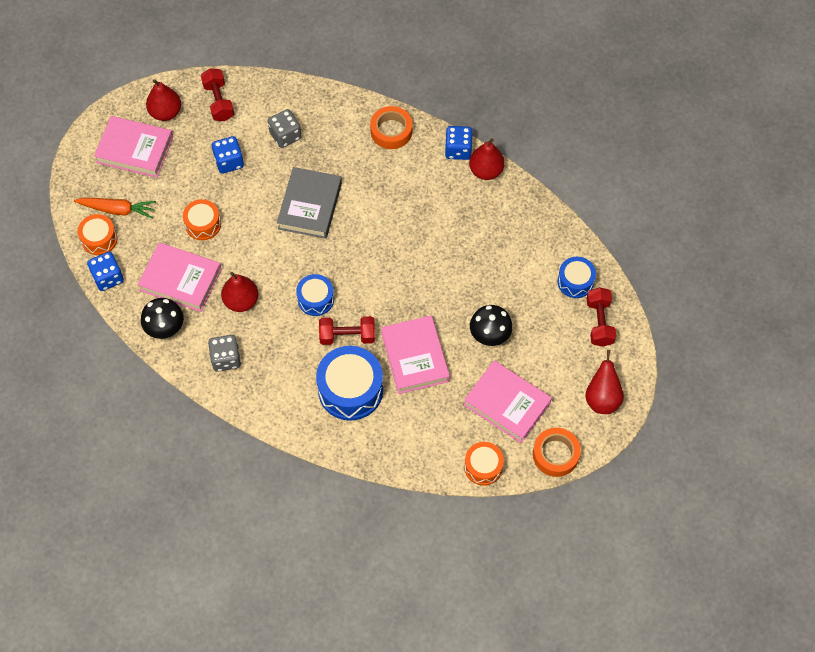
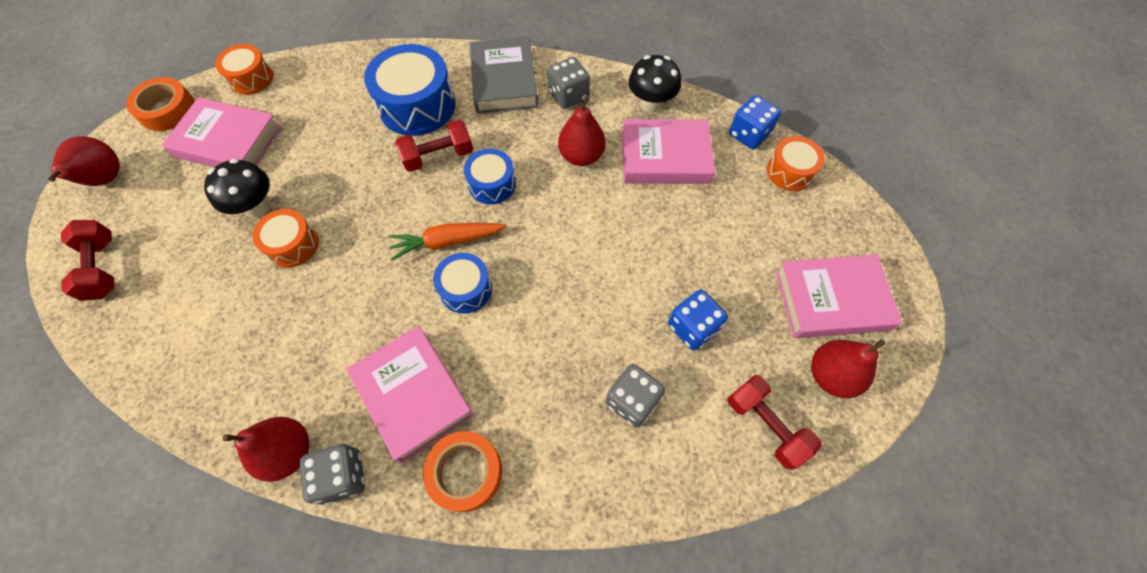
camera: 160 degrees right, 0 degrees up
(117, 210) = (794, 212): orange carrot -> orange carrot (447, 241)
(203, 224) = (677, 229): orange drum -> orange drum (293, 245)
(310, 206) = (547, 300): grey book -> grey book (504, 81)
(415, 357) = (349, 158): pink book -> pink book (413, 394)
(458, 150) = (342, 476): blue dice -> grey dice
(575, 281) = (136, 313): blue drum -> blue drum (466, 289)

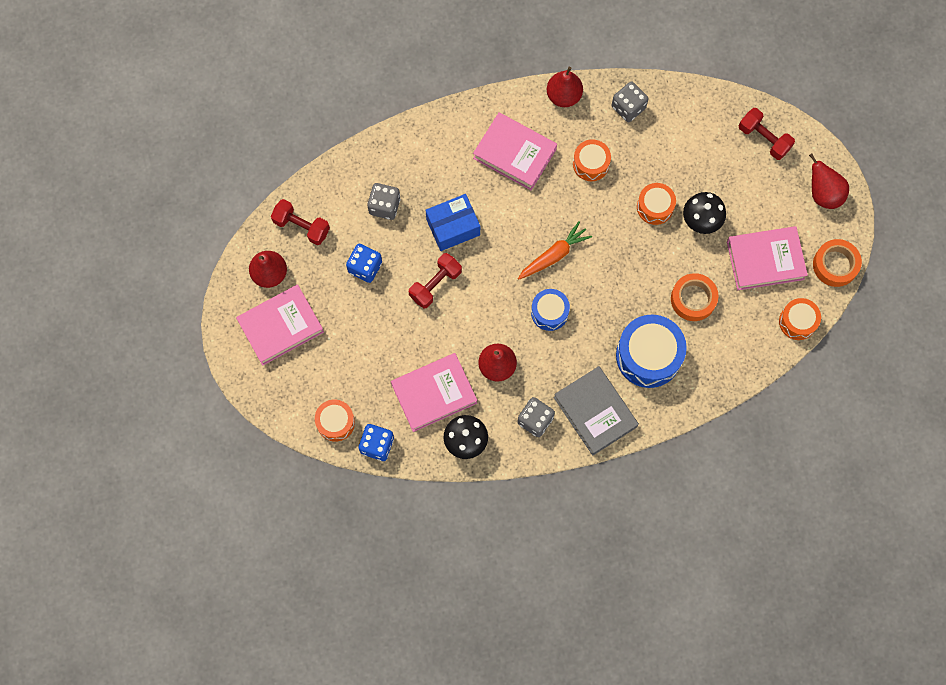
camera: 155 degrees right, 10 degrees up
(326, 333) = (591, 164): none -> orange drum
(342, 476) = (526, 98): grey dice -> grey dice (628, 107)
(438, 156) = (602, 318): red dumbbell -> red dumbbell (435, 284)
(465, 472) = (460, 128): orange tape -> orange tape (693, 299)
(466, 289) = (522, 228): blue drum -> none
(552, 329) = (453, 227): none -> blue box

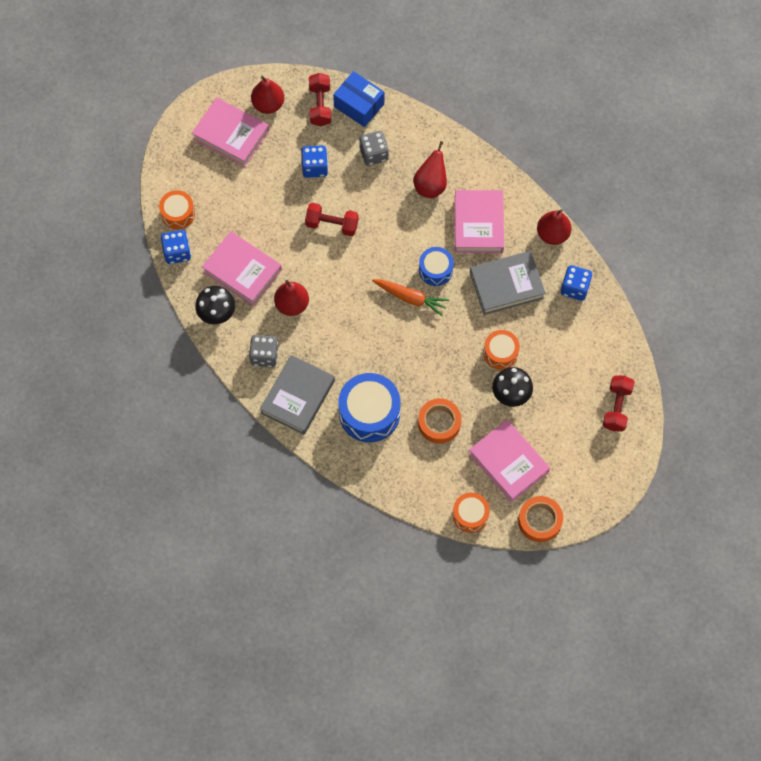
camera: 60 degrees right, 5 degrees down
(453, 227) = (387, 212): blue box -> blue box (359, 105)
(549, 312) = (360, 320): blue drum -> blue drum (435, 270)
(591, 164) = (506, 285): orange drum -> grey book
(628, 107) = (575, 288): grey dice -> blue dice
(823, 194) = (598, 480): red pear -> red pear (430, 185)

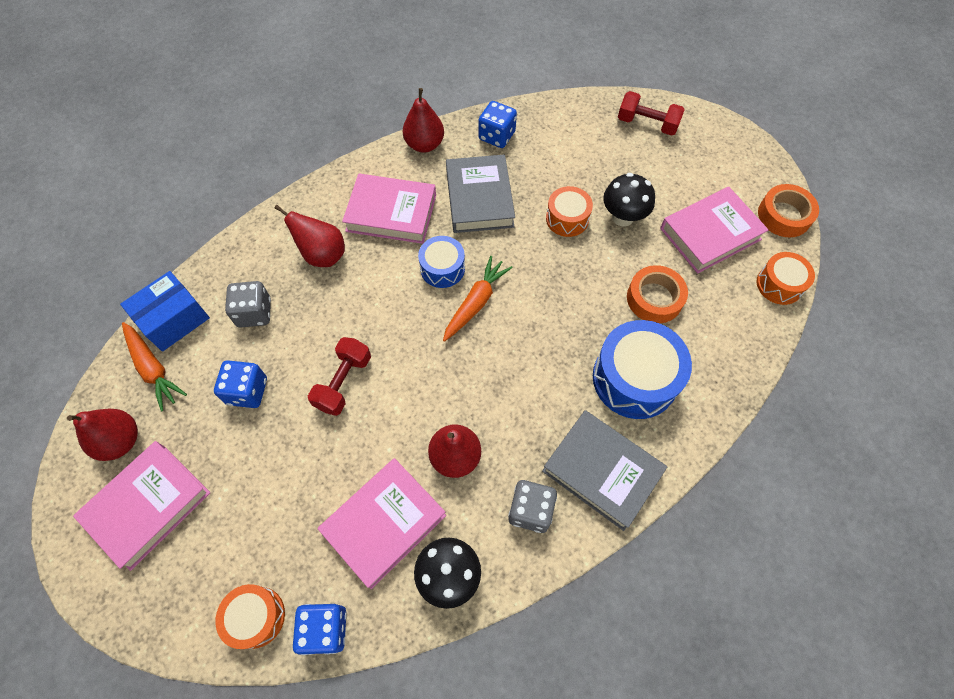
camera: 80 degrees left, 5 degrees down
(320, 105) = (153, 369): red dumbbell -> orange carrot

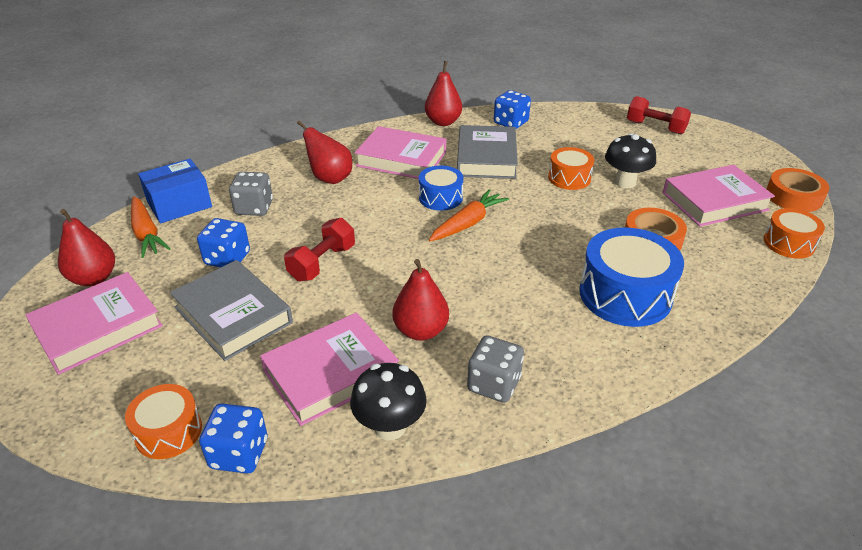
camera: 10 degrees right, 25 degrees down
(602, 471) = (579, 362): grey book -> grey book (233, 315)

